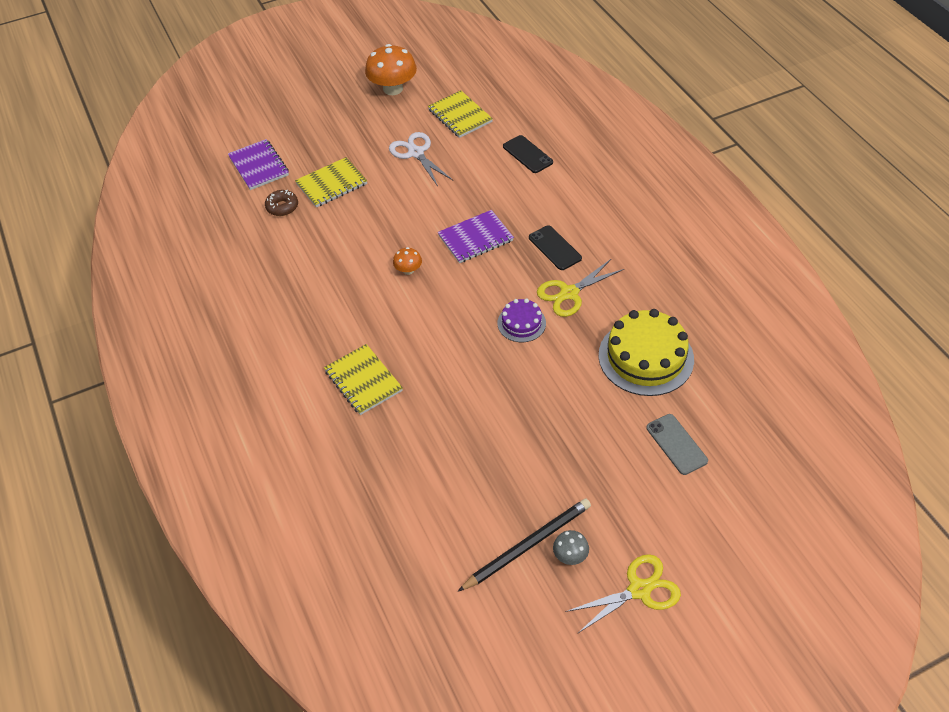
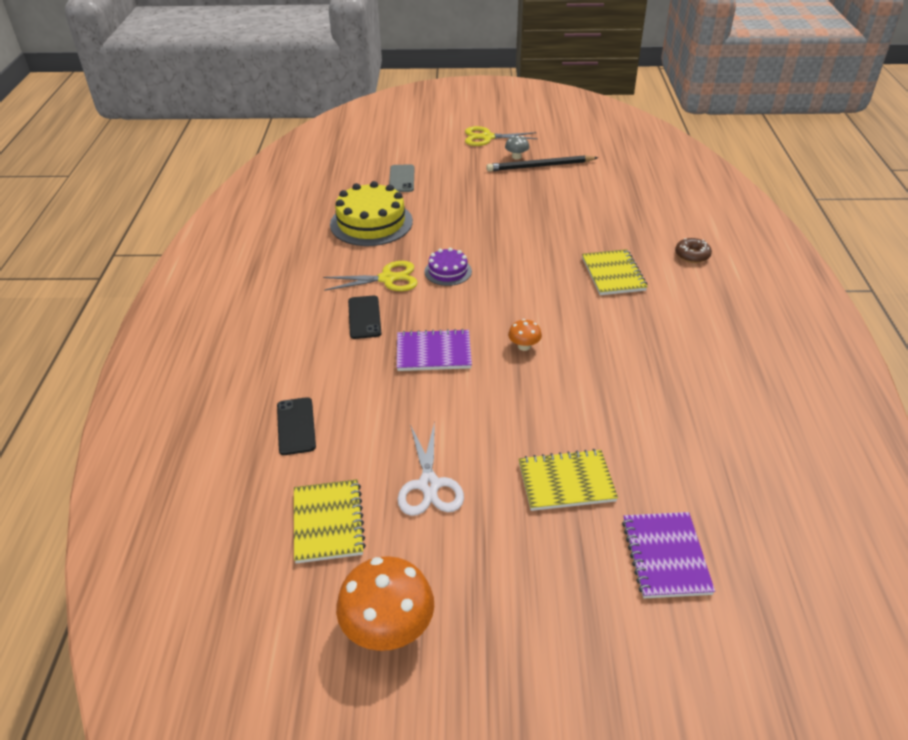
camera: 155 degrees left, 10 degrees down
(282, 207) = (645, 473): brown donut -> brown donut (692, 255)

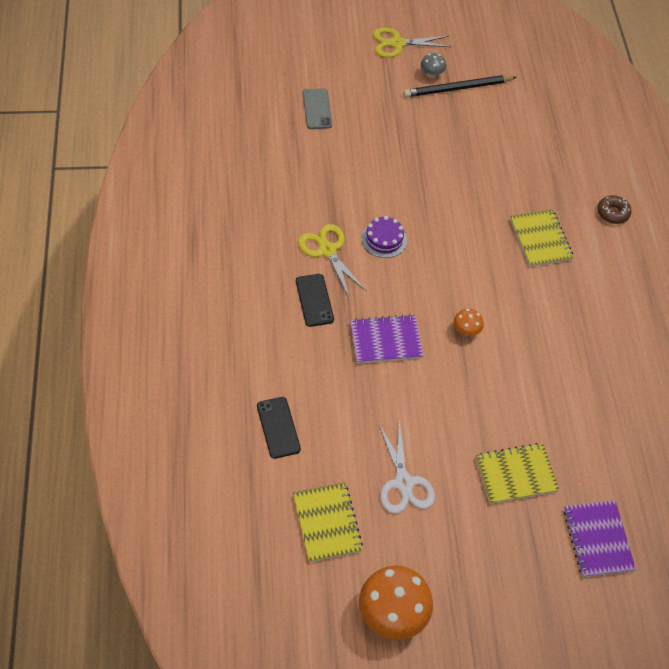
camera: 10 degrees left, 15 degrees up
(371, 223) = (297, 174): yellow cake -> none
(387, 279) = (327, 250): yellow scissors -> yellow scissors turned 105 degrees counterclockwise

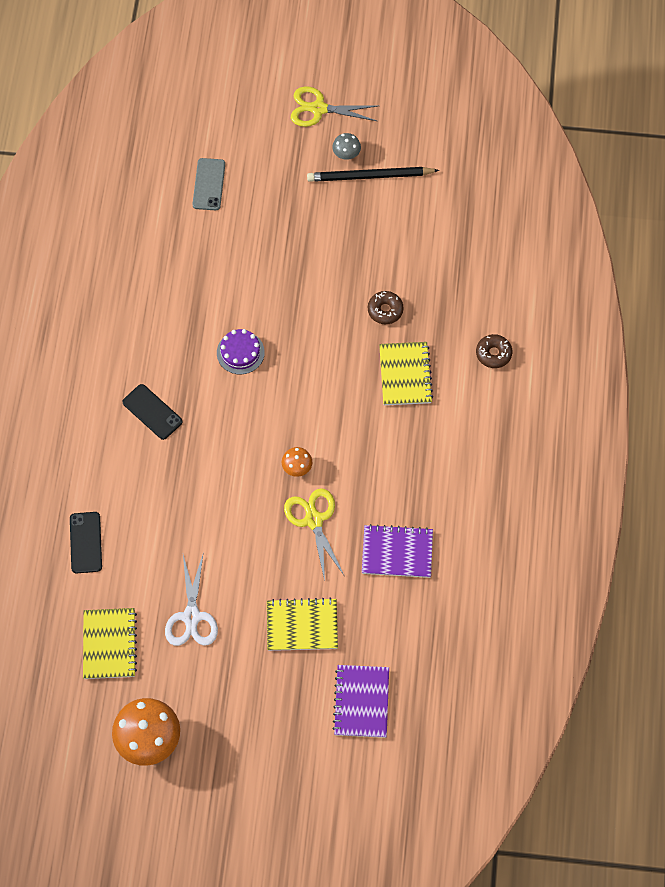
camera: 15 degrees right, 10 degrees up
(314, 300) = (152, 412): black phone -> black phone turned 45 degrees counterclockwise
(327, 250) = (179, 357): yellow scissors -> yellow scissors (314, 520)
(385, 340) = (212, 466): purple notebook -> purple notebook (397, 552)
(505, 190) = (385, 310): none -> brown donut

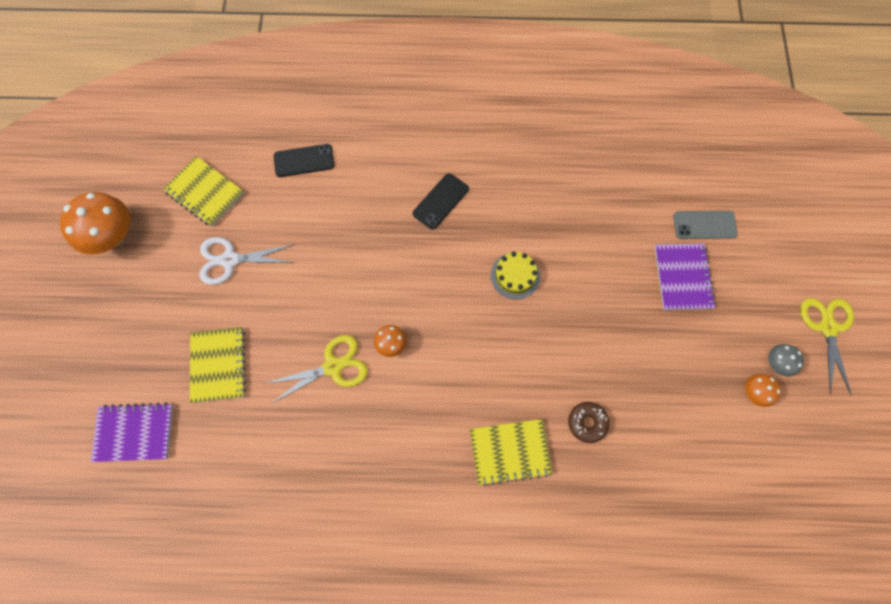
camera: 85 degrees right, 5 degrees up
(110, 644) = (204, 192): yellow notebook -> yellow notebook turned 45 degrees clockwise
(240, 352) = (515, 275): purple cake -> yellow cake
(370, 176) = (754, 392): black pencil -> orange mushroom
(397, 552) = (299, 458): purple notebook -> purple notebook (683, 277)
(493, 354) = (550, 557): brown donut -> none

